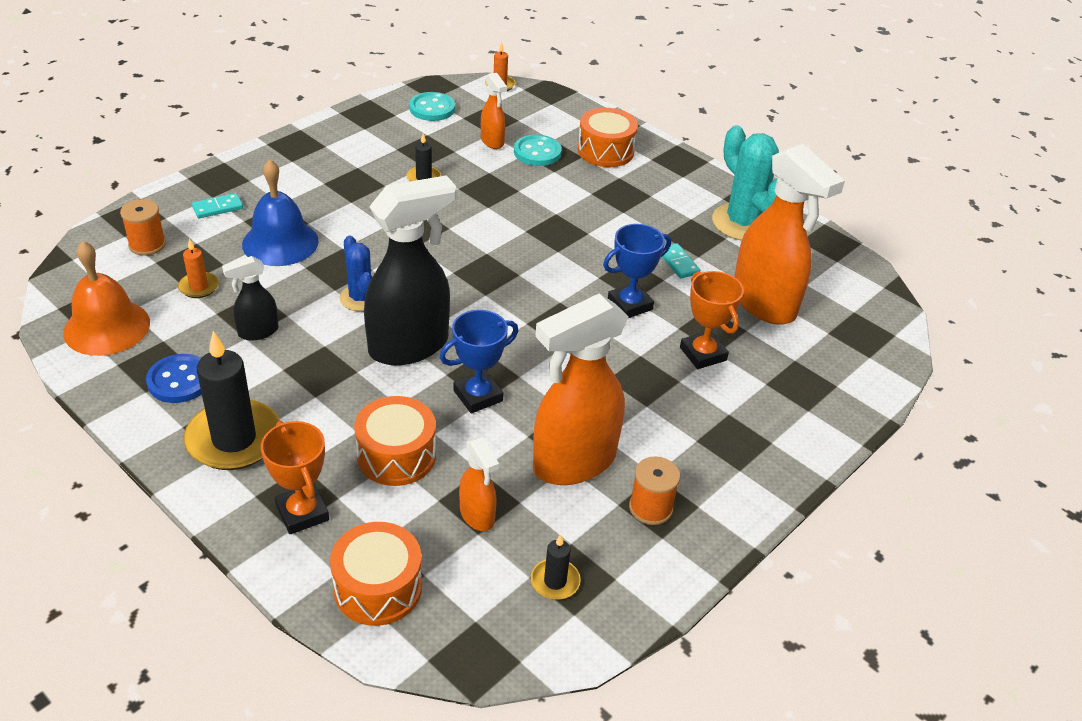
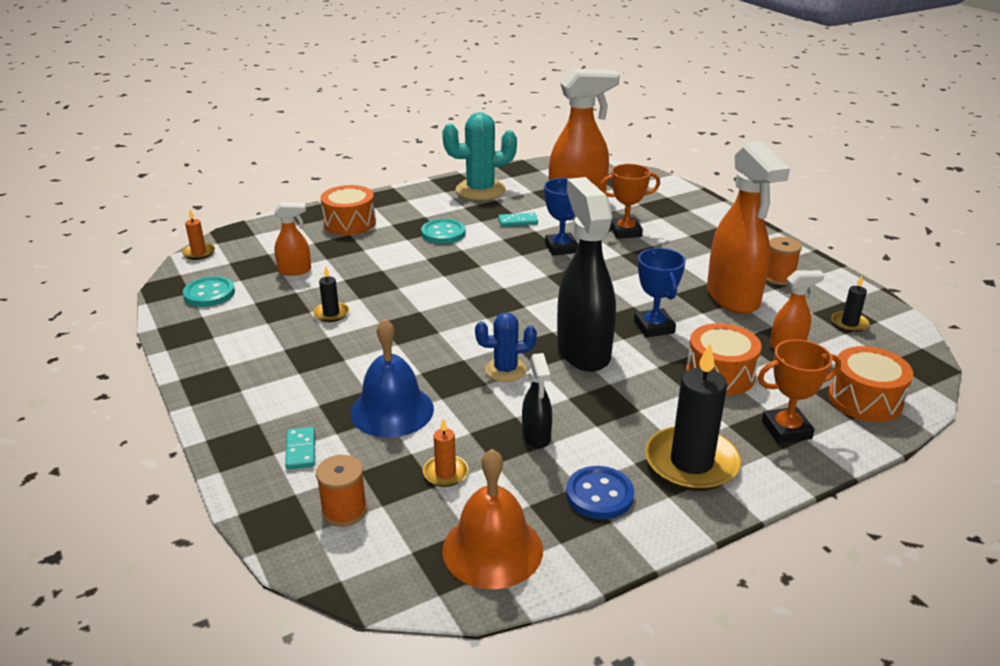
camera: 70 degrees left, 10 degrees down
(537, 152) = (329, 252): turquoise button -> turquoise button (443, 233)

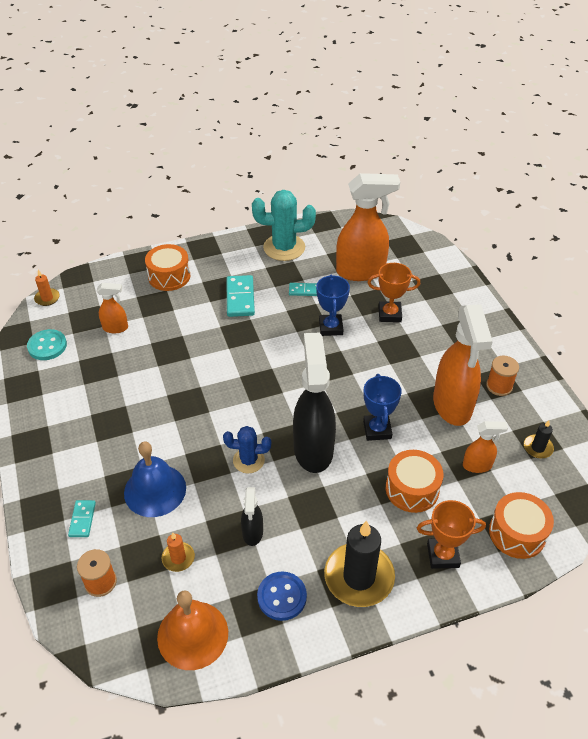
camera: 10 degrees right, 15 degrees up
(331, 313) = (133, 380): black candle -> none
(443, 233) = (240, 298): turquoise button -> turquoise domino

